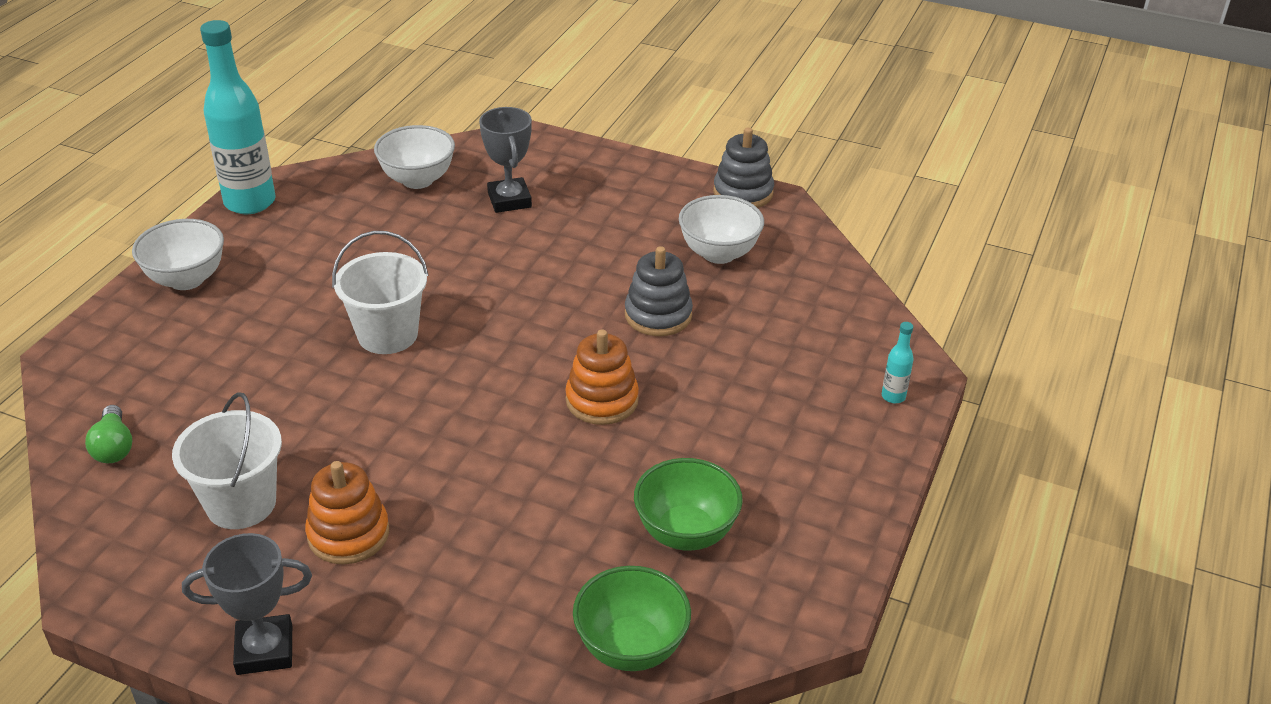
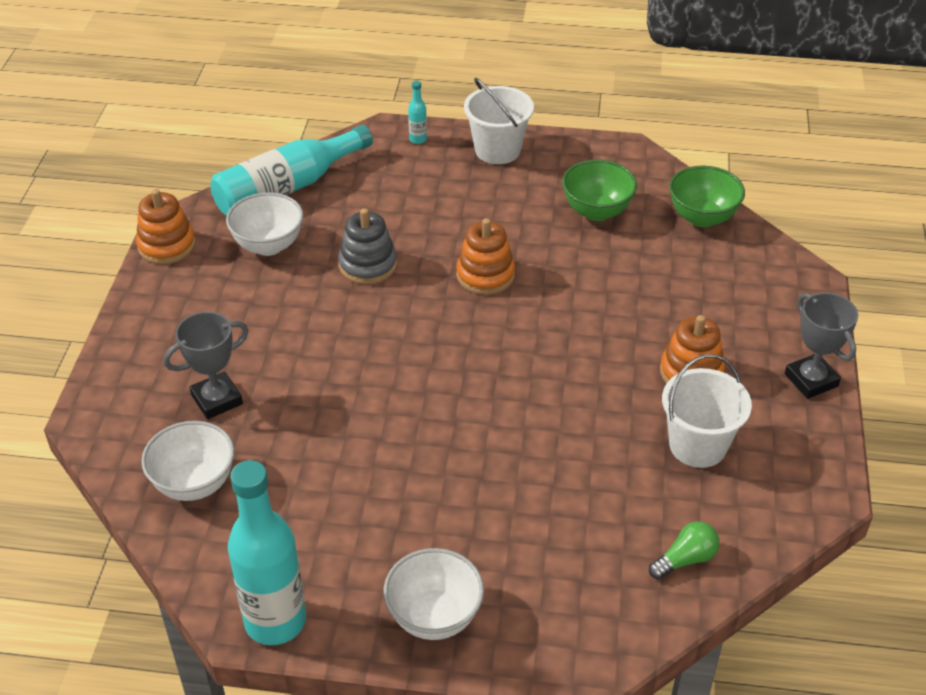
camera: 105 degrees left, 5 degrees up
(387, 334) = (459, 424): white bucket -> white bucket (497, 150)
(743, 192) = (167, 245): grey stacking toy -> orange stacking toy
(818, 279) = (288, 188): none -> turquoise bottle

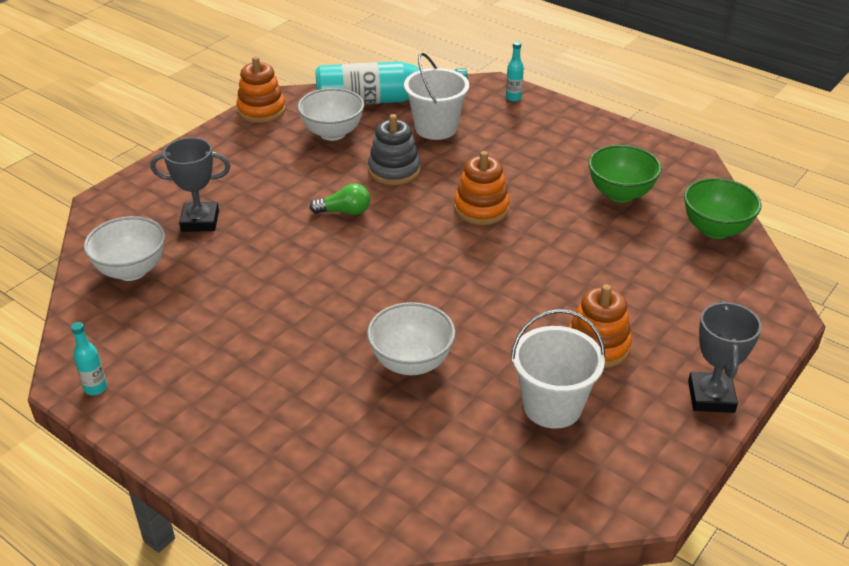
camera: 30 degrees right, 5 degrees down
(275, 621) = (95, 388): turquoise bottle -> turquoise bottle, size x0.41
(434, 617) = (211, 440): white bowl -> white bowl (411, 363)
(497, 150) = (573, 124): white bucket -> white bucket (436, 128)
(685, 559) = (458, 493): green light bulb -> green light bulb (344, 212)

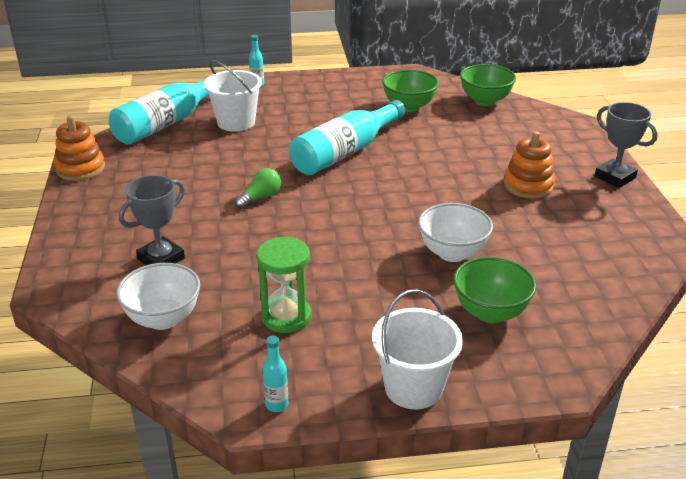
camera: 45 degrees left, 5 degrees down
(204, 326) = (286, 317): none -> green hourglass
(332, 133) = (166, 157): white bowl -> none
(350, 437) = (490, 312): none -> green bowl
(394, 170) = (251, 158): grey stacking toy -> none
(481, 209) = (345, 152): orange stacking toy -> turquoise bottle
(552, 406) = (558, 227): white bucket -> white bucket (413, 387)

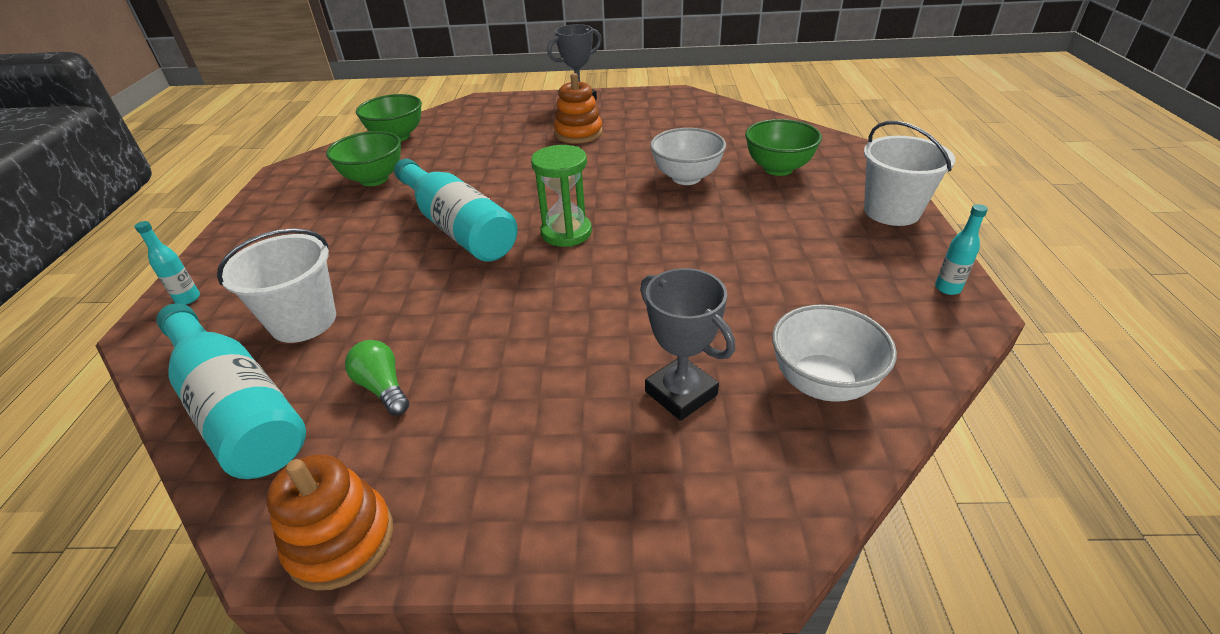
camera: 80 degrees left, 5 degrees up
(260, 197) = (542, 297): green light bulb -> green light bulb (383, 387)
(286, 317) = (801, 280): green hourglass -> green hourglass (566, 233)

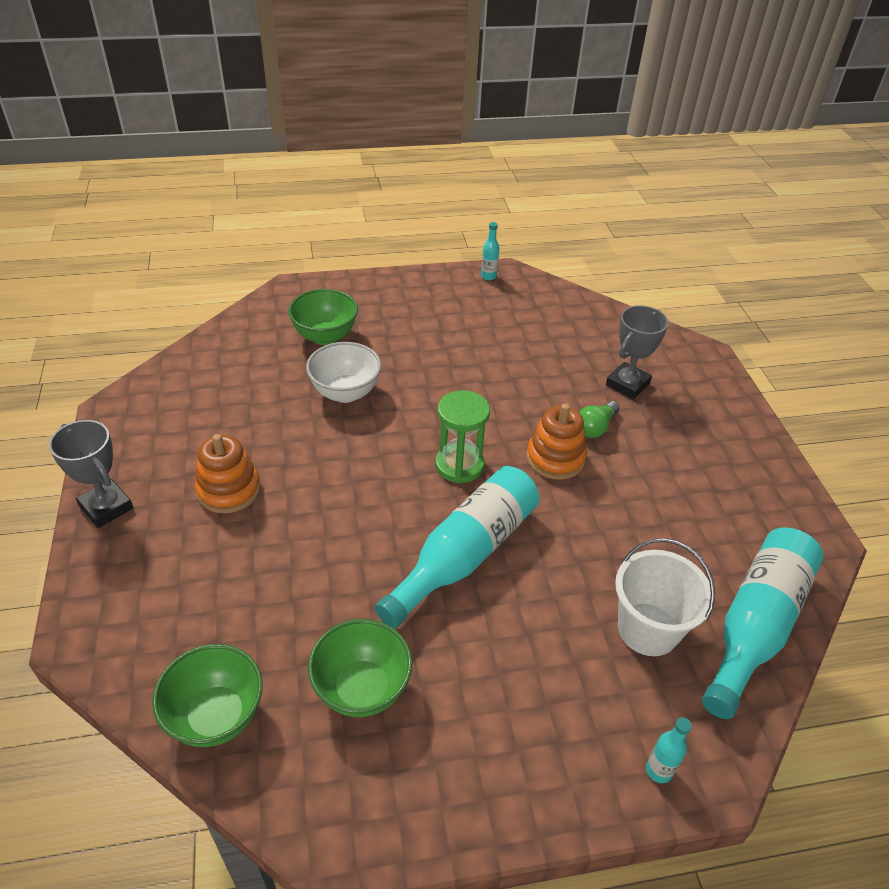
camera: 105 degrees left, 5 degrees up
(341, 540) = (804, 512): orange stacking toy -> orange stacking toy (555, 458)
(383, 387) = (692, 536): green light bulb -> green light bulb (595, 427)
(822, 383) = (594, 330): white bowl -> none
(891, 211) = (395, 286): white bucket -> none

